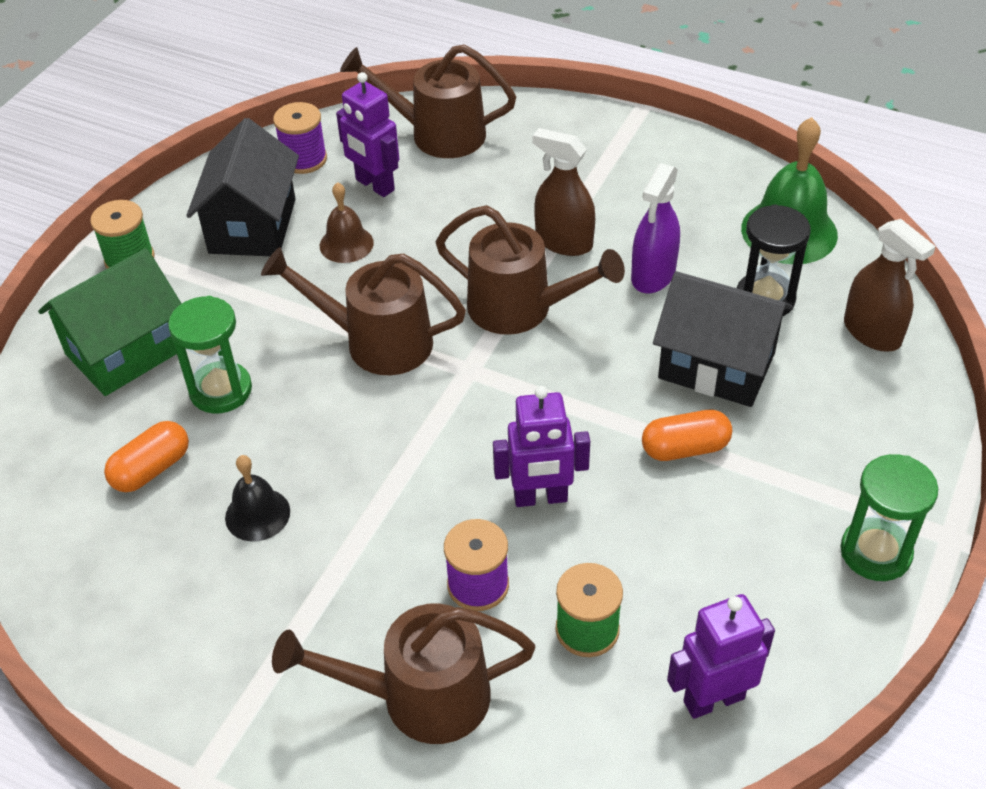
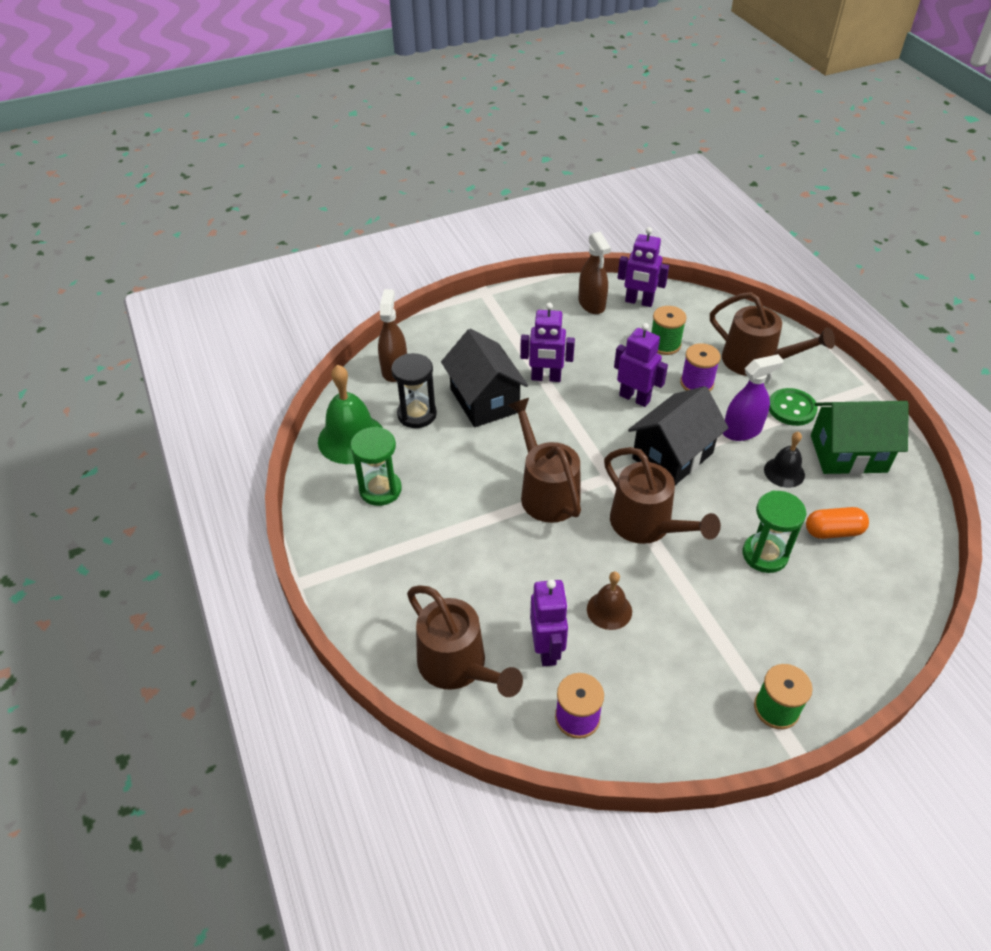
camera: 140 degrees left, 0 degrees up
(126, 351) = (815, 624): green house -> green house (848, 453)
(252, 226) = (663, 675): black house -> black house (672, 456)
(306, 634) = (791, 408): none -> green button
(563, 242) = (475, 516): brown spray bottle -> brown spray bottle (591, 304)
(653, 275) = (453, 463): purple spray bottle -> purple spray bottle (742, 431)
(685, 448) = (546, 378): orange capsule -> purple robot
(875, 552) = (520, 304): green hourglass -> green hourglass (380, 490)

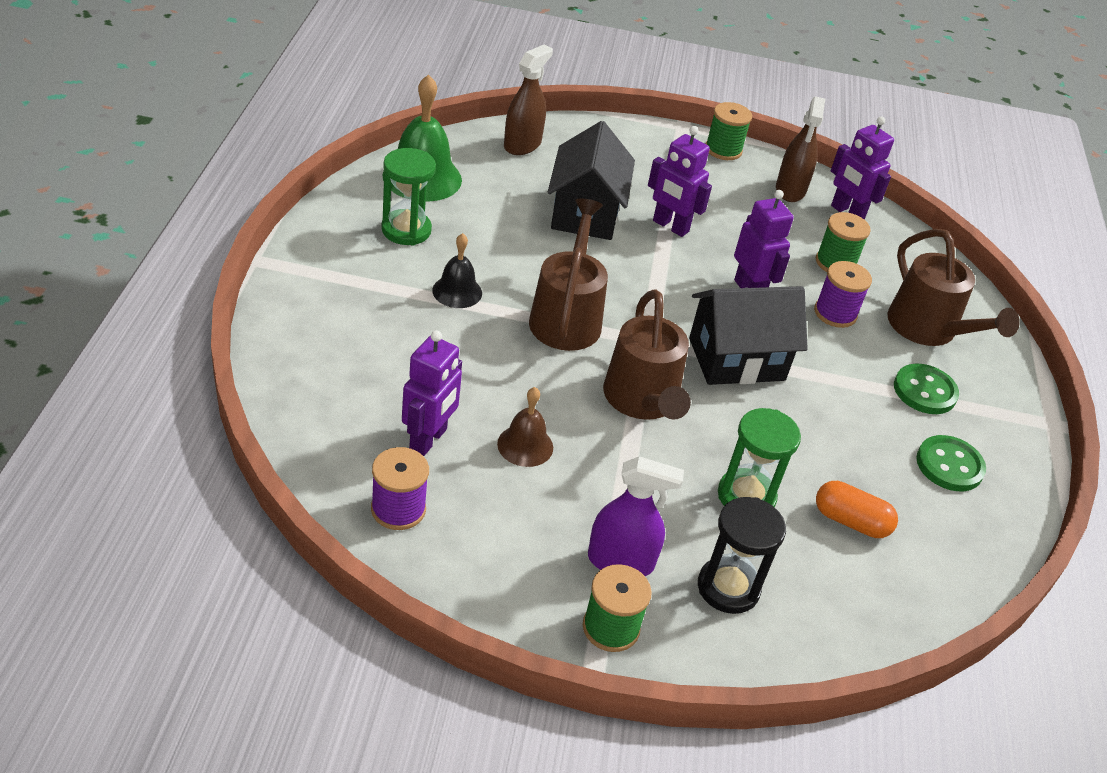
camera: 25 degrees right, 5 degrees down
(417, 414) = (505, 190): black hourglass -> black hourglass (728, 588)
(459, 667) = (330, 403): brown watering can -> none
(525, 296) = (723, 150): none -> green spool
(742, 431) = (841, 379): purple spray bottle -> purple spray bottle (620, 561)
(784, 472) = (851, 440): black bell -> black bell (457, 291)
(848, 453) = (949, 465): green house -> green button

